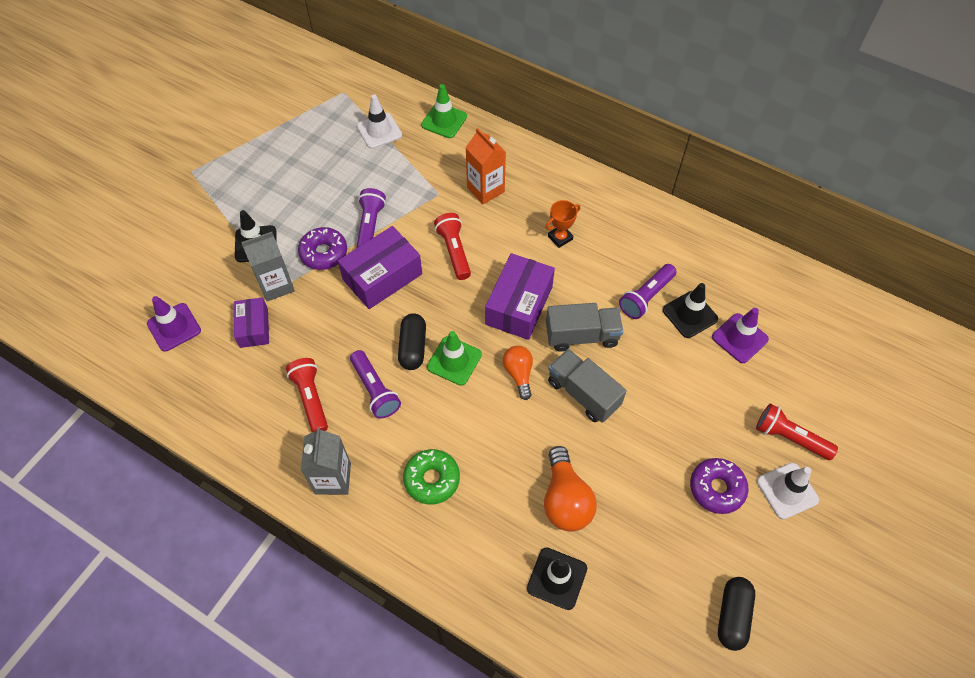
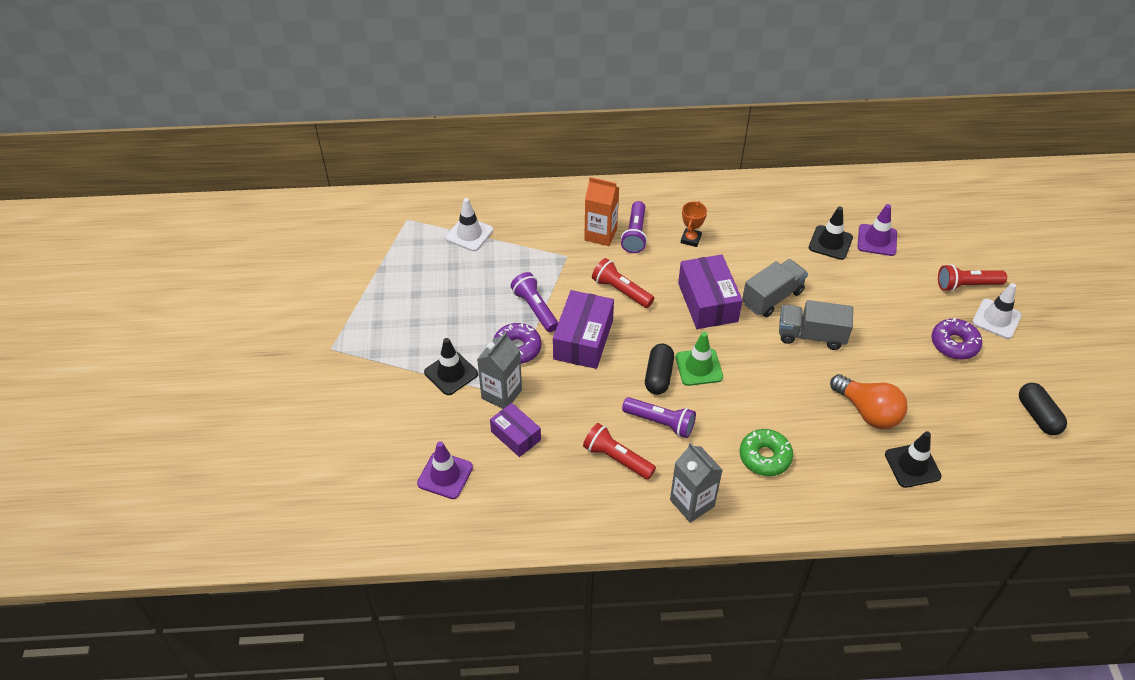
camera: 35 degrees left, 10 degrees down
(413, 347) = (658, 376): black capsule -> black capsule turned 45 degrees clockwise
(444, 121) = (516, 200): green traffic cone -> none
(519, 374) = (754, 349): orange light bulb -> none
(646, 297) = (790, 247): purple flashlight -> purple flashlight (635, 234)

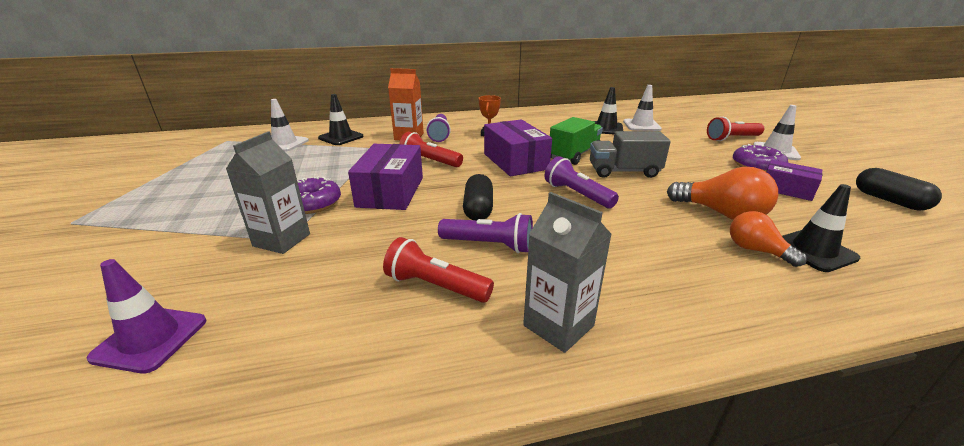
camera: 10 degrees left, 20 degrees down
(451, 373) = (220, 229): black traffic cone -> black traffic cone (341, 137)
(516, 436) = (289, 278): purple box -> purple box (786, 189)
(535, 309) = (340, 177): purple flashlight -> purple flashlight (577, 194)
(699, 367) = (521, 199): green traffic cone -> none
(765, 457) = (633, 262): green donut -> none
(772, 298) = (574, 155): grey truck -> green truck
(867, 458) = (756, 250): none -> orange light bulb
(877, 240) = (641, 125): purple traffic cone -> white traffic cone

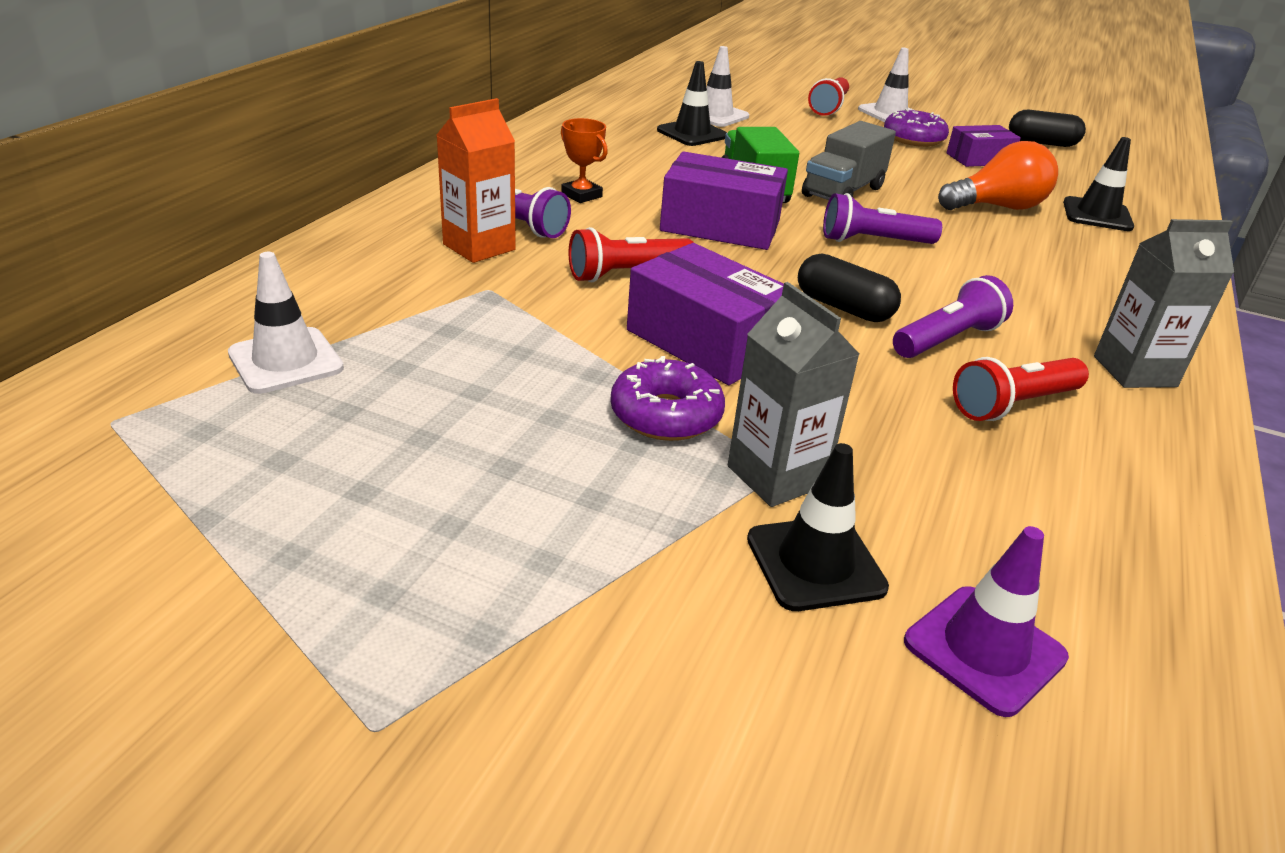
camera: 55 degrees left, 5 degrees up
(341, 137) = (363, 299): black traffic cone -> black traffic cone (815, 563)
(756, 250) = (1077, 233): orange light bulb -> none

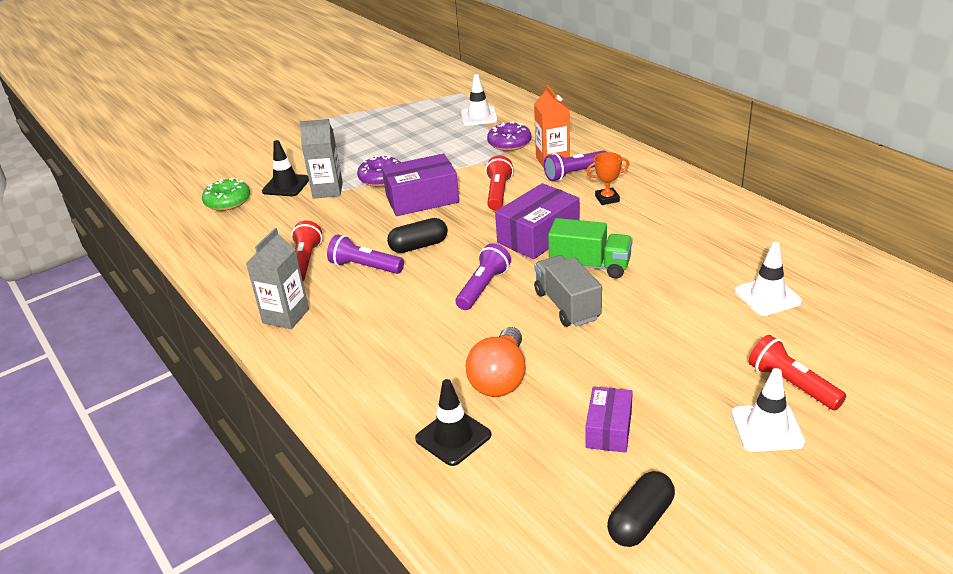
camera: 125 degrees right, 0 degrees up
(692, 133) = (717, 270): black traffic cone -> none
(913, 139) = (678, 407): purple donut -> purple donut (509, 143)
(947, 340) = (365, 267): purple flashlight -> purple flashlight turned 120 degrees clockwise
(984, 649) = (228, 201): purple traffic cone -> green donut

